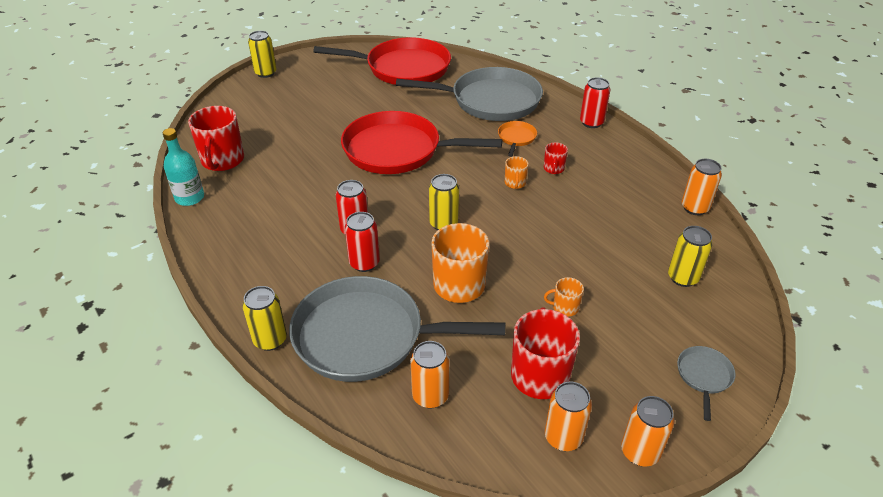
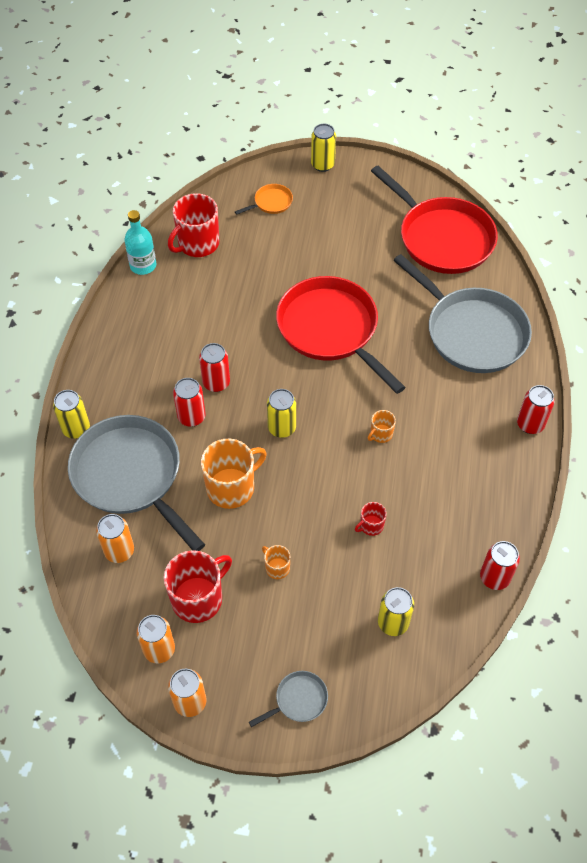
camera: 45 degrees right, 15 degrees up
(516, 138) = (441, 390): orange pan -> orange pan (271, 202)
(553, 169) = (430, 445): red mug -> red mug (371, 526)
(694, 208) = (494, 577): orange can -> red can

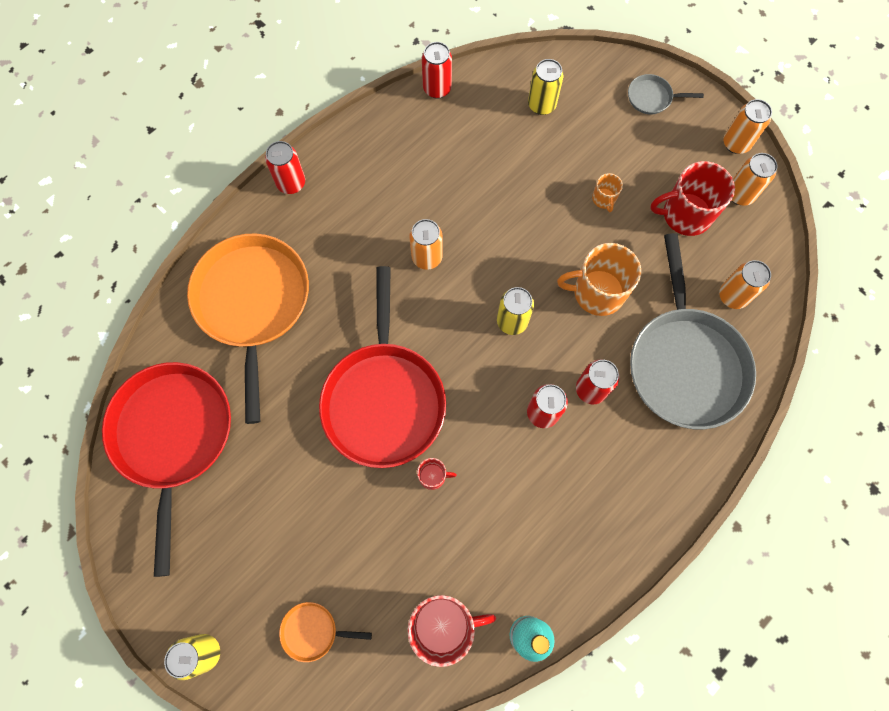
camera: 145 degrees left, 15 degrees up
(76, 429) = (714, 451): yellow can -> none
(371, 526) = (500, 184): red mug -> red mug (433, 476)
(381, 434) = (427, 257): orange mug -> orange can
(472, 332) = (253, 303): grey pan -> orange pan

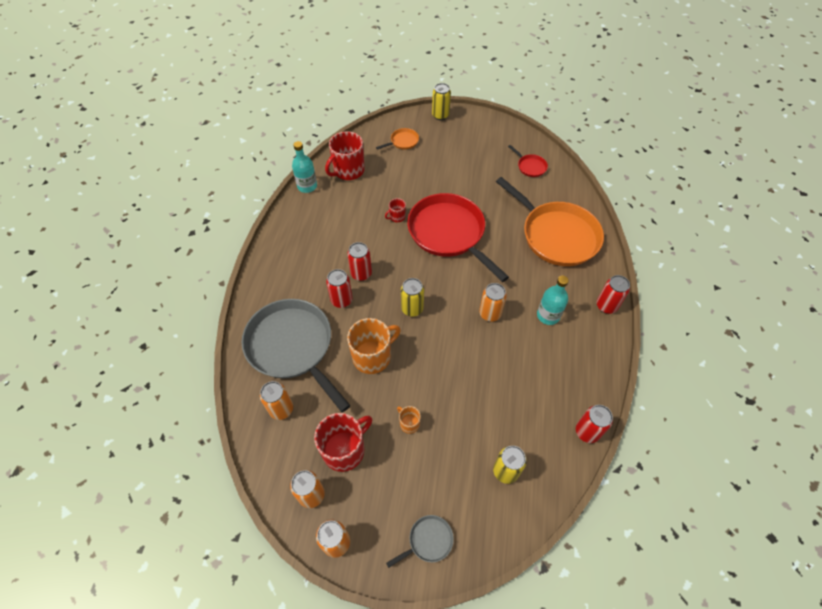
camera: 145 degrees right, 15 degrees down
(173, 436) = (530, 167): red pan -> red pan, size x0.41
(364, 214) = (548, 315): none -> turquoise bottle

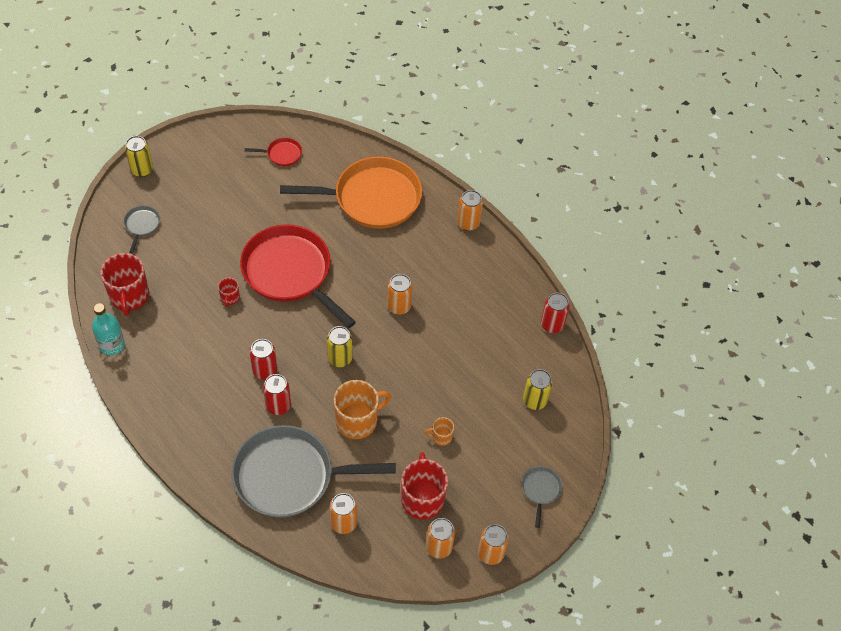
camera: 55 degrees left, 0 degrees up
(372, 356) = (357, 420): orange mug -> orange mug turned 60 degrees clockwise
(403, 141) = (142, 225): orange pan -> grey pan
(448, 233) = (290, 272): red pan -> red pan turned 45 degrees clockwise
(548, 315) = (439, 268): turquoise bottle -> none
(606, 306) = (468, 223): red can -> orange can

